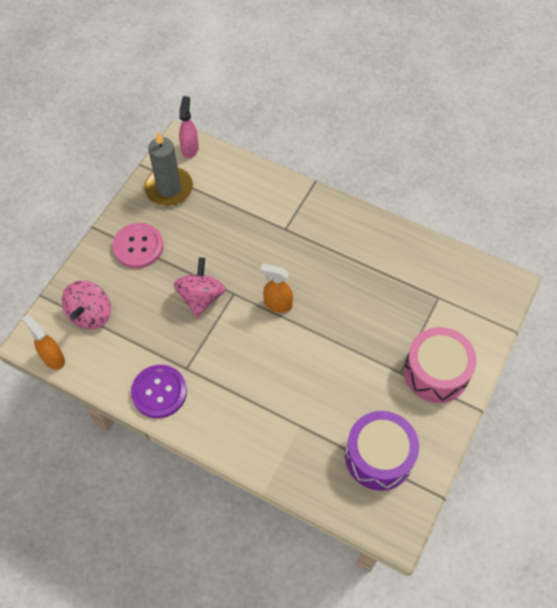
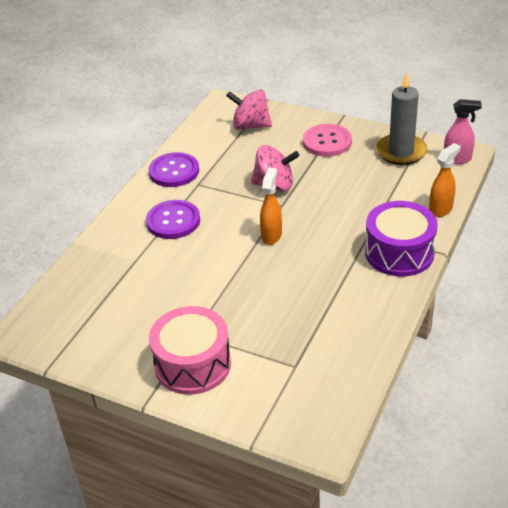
camera: 90 degrees right, 20 degrees down
(53, 358) = (207, 113): orange spray bottle -> orange spray bottle (441, 209)
(244, 391) = (173, 221): none -> purple button
(379, 456) = (96, 318): purple drum -> purple drum (399, 252)

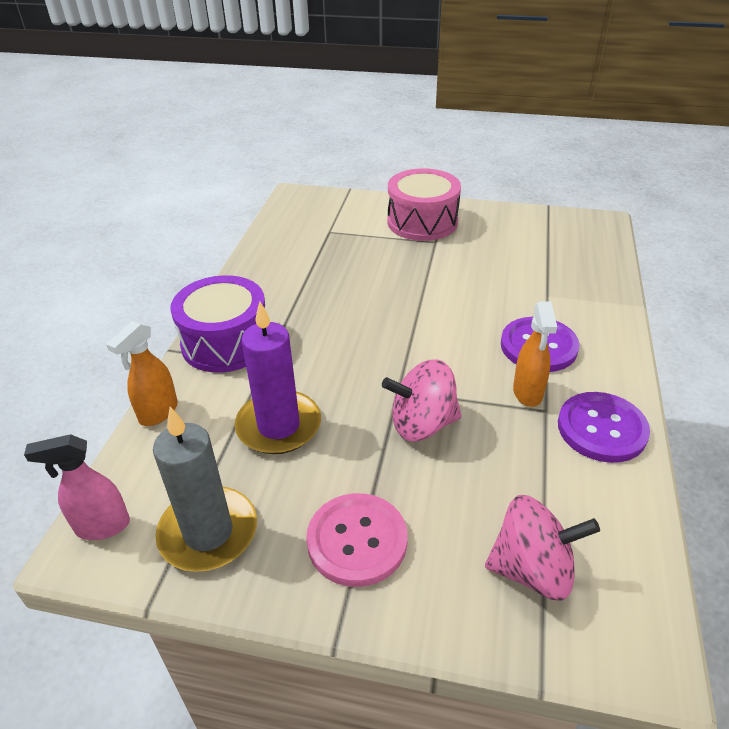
camera: 165 degrees right, 0 degrees up
(271, 235) = (396, 344): orange spray bottle -> orange spray bottle (527, 393)
(362, 193) = (279, 426): none -> purple candle

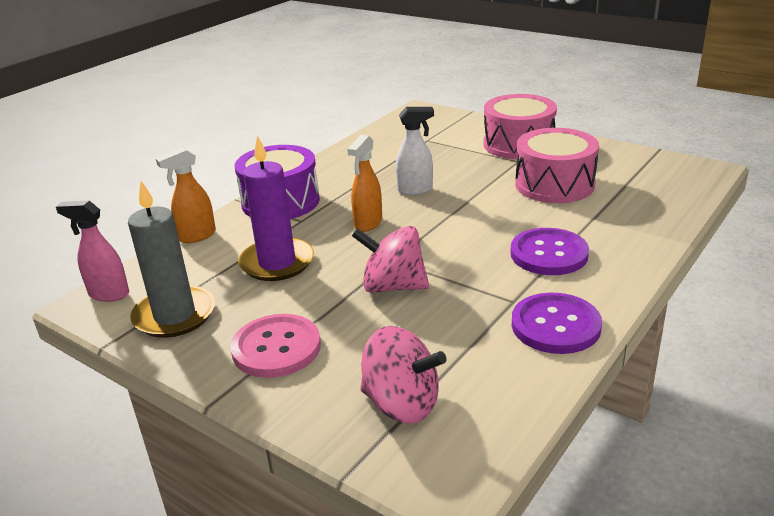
camera: 25 degrees right, 10 degrees down
(361, 296) = (415, 190): none -> white spray bottle
(487, 263) = (554, 184): none -> pink drum
(527, 393) = (507, 285): orange spray bottle -> orange spray bottle (368, 223)

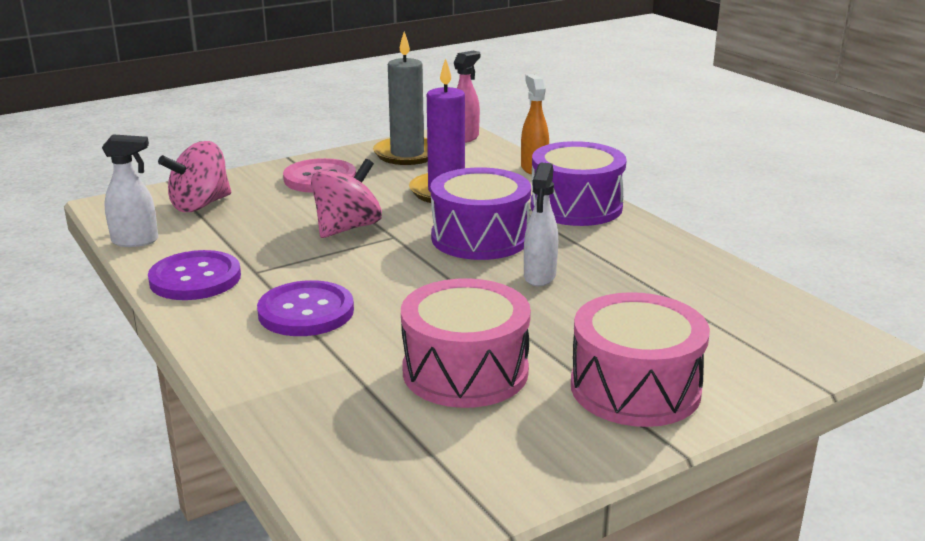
camera: 110 degrees right, 5 degrees down
(368, 223) = (480, 238): orange spray bottle -> purple drum
(524, 404) = (136, 241): none -> white spray bottle

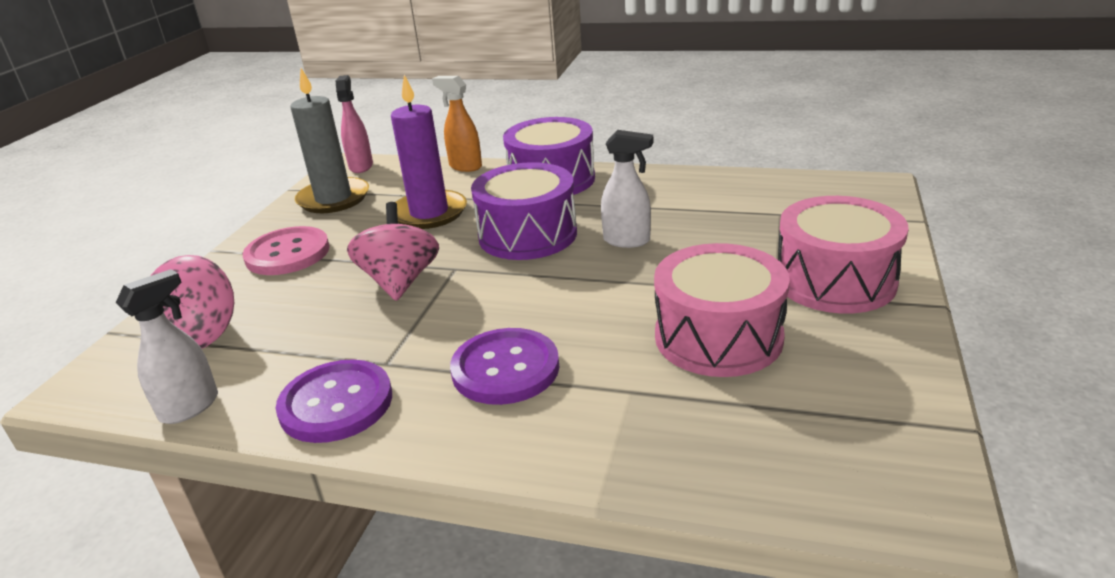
camera: 40 degrees left, 5 degrees up
(539, 277) = (627, 241): white spray bottle -> white spray bottle turned 45 degrees counterclockwise

